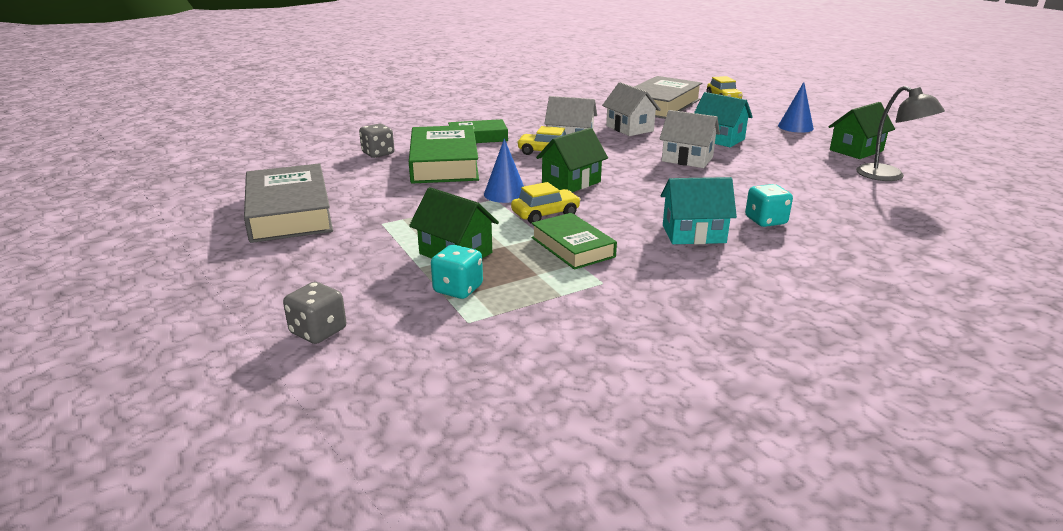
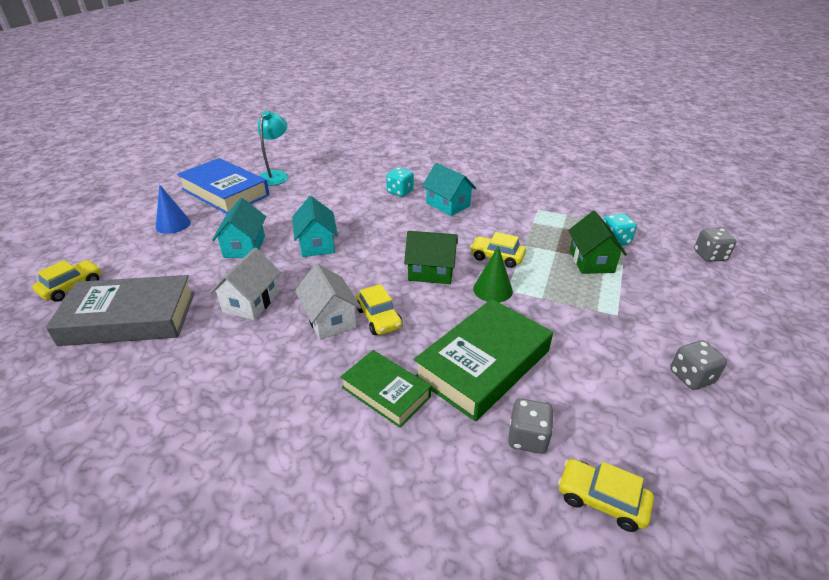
camera: 130 degrees left, 10 degrees up
(289, 212) = (691, 377): grey book -> grey dice
(318, 153) = (601, 500): none -> yellow car
(505, 194) = (492, 290): blue cone -> green cone
(572, 247) = (520, 230): green book -> none
(687, 159) = (317, 244): white house -> turquoise house
(856, 150) = (225, 192): green house -> blue book
(889, 176) = (276, 175): grey lamp -> turquoise lamp

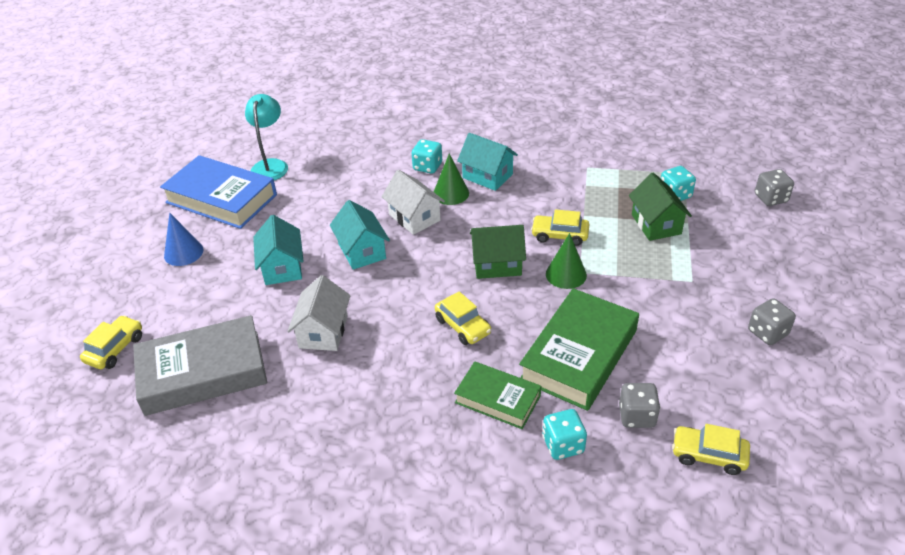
camera: 10 degrees left, 5 degrees up
(330, 319) = (414, 336): white house -> white house (414, 217)
(411, 213) = (451, 193): none -> green cone
(437, 453) = (563, 445): none -> turquoise dice

